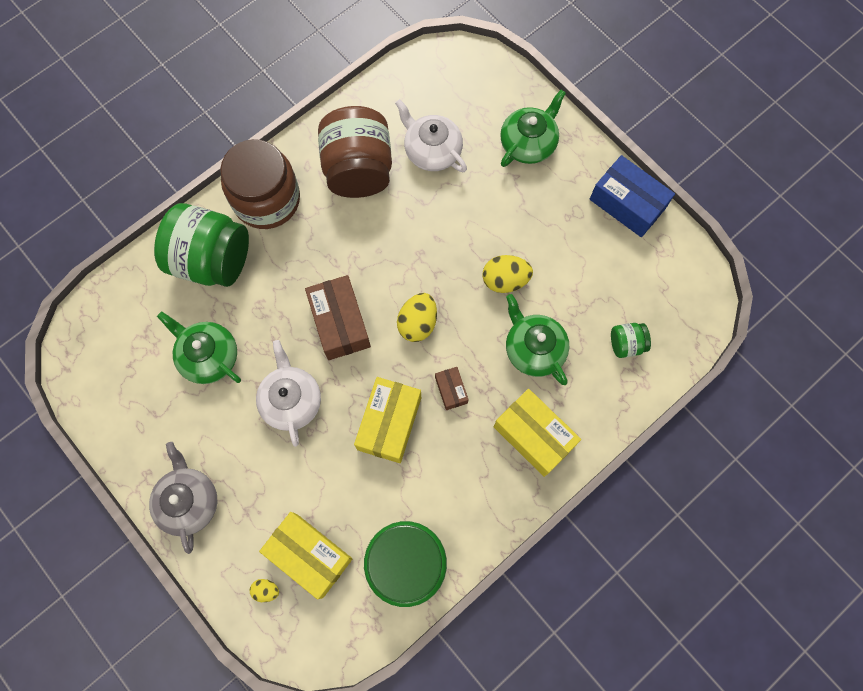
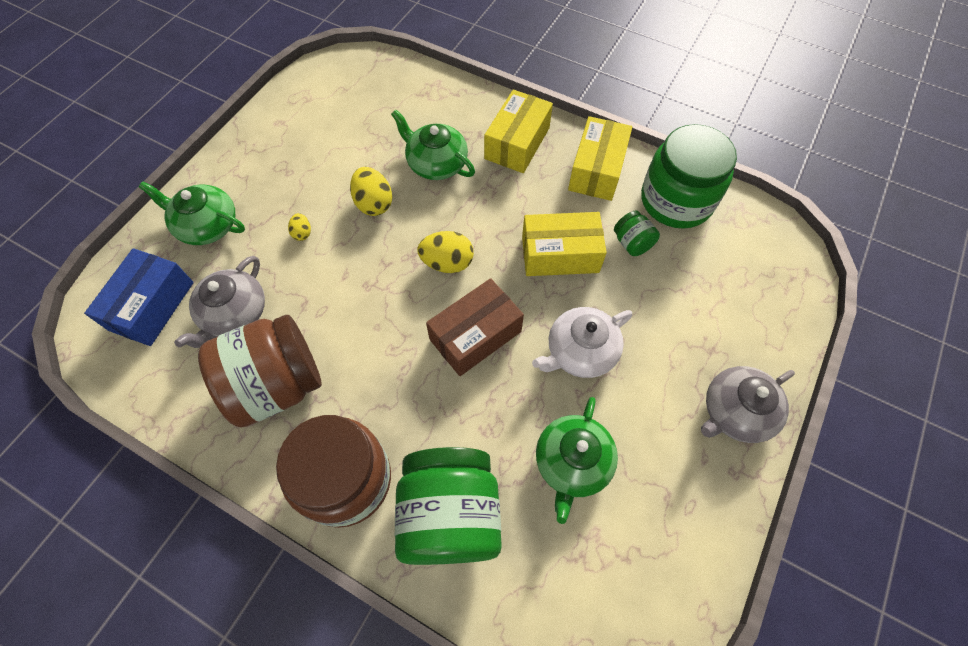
camera: 110 degrees left, 10 degrees down
(266, 590) = (768, 303): yellow egg -> yellow egg (302, 233)
(309, 555) = (716, 278): yellow box -> yellow box (597, 170)
(432, 150) = (234, 314): white teapot -> grey teapot
(451, 390) = (504, 214): brown box -> none
(534, 349) = (436, 163): green teapot -> green teapot turned 90 degrees clockwise
(626, 344) = (405, 102): green jar -> green jar (632, 243)
(627, 203) = (262, 131): blue box -> blue box (152, 306)

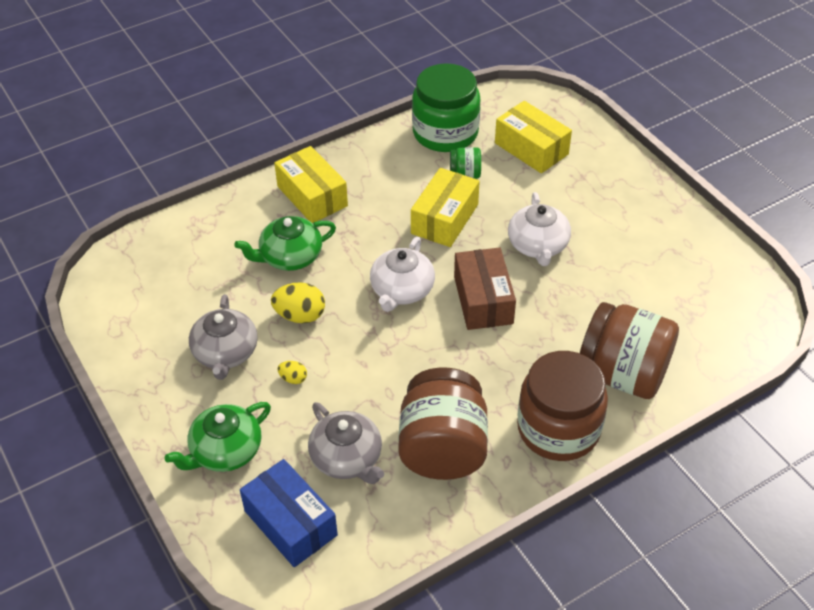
camera: 60 degrees left, 15 degrees down
(447, 263) = (402, 290): yellow egg -> white teapot
(450, 514) = (623, 374): green jar -> brown jar
(572, 462) = (622, 289): green teapot -> none
(597, 170) = (380, 162): yellow box -> yellow box (531, 148)
(735, 412) = (635, 188): grey teapot -> grey teapot (225, 353)

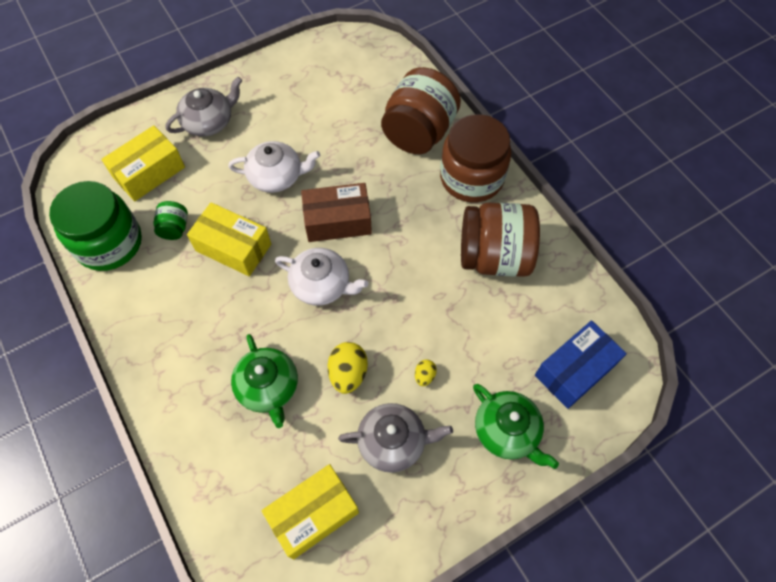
camera: 90 degrees left, 15 degrees up
(312, 196) = (182, 369): yellow box -> yellow box (313, 514)
(347, 458) = (508, 328): grey teapot -> grey teapot (209, 122)

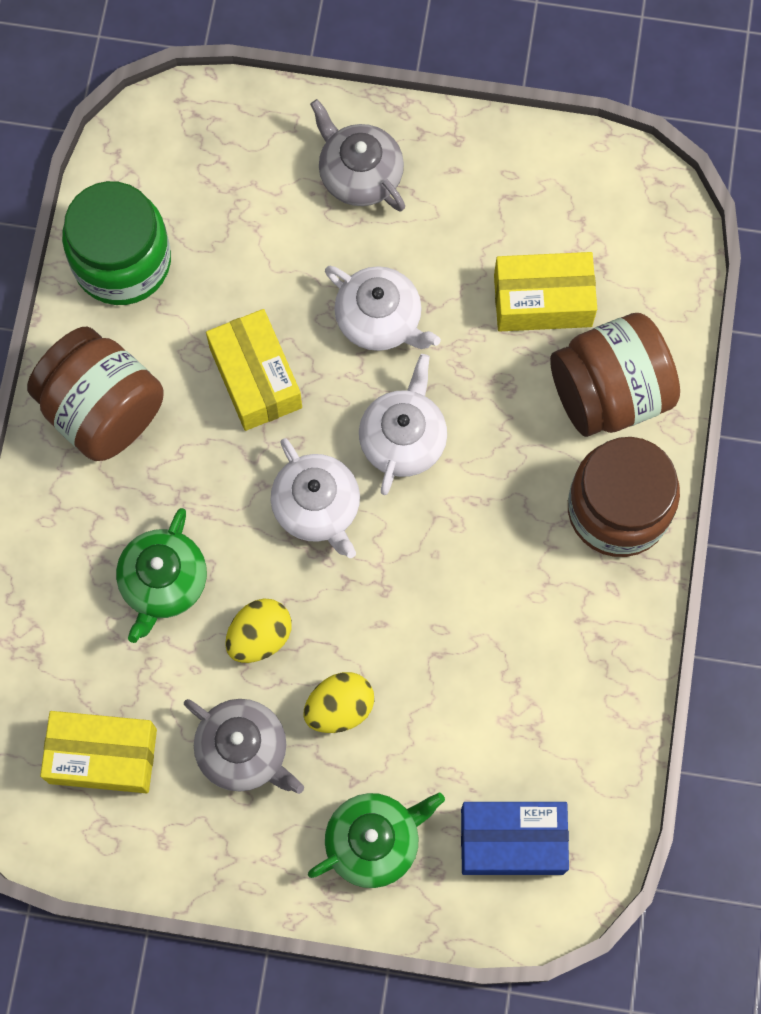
camera: 40 degrees right, 10 degrees up
(149, 172) = (234, 195): yellow box -> yellow box (542, 300)
(174, 228) = (208, 299): green jar -> none
(209, 122) = (359, 174): grey teapot -> grey teapot turned 135 degrees counterclockwise
(337, 221) = (403, 439): brown box -> white teapot
(424, 376) = (339, 708): yellow egg -> yellow egg, size x1.86
(494, 256) = (548, 633): brown jar -> brown jar (102, 410)
(507, 431) = (374, 841): green teapot -> green teapot turned 120 degrees counterclockwise

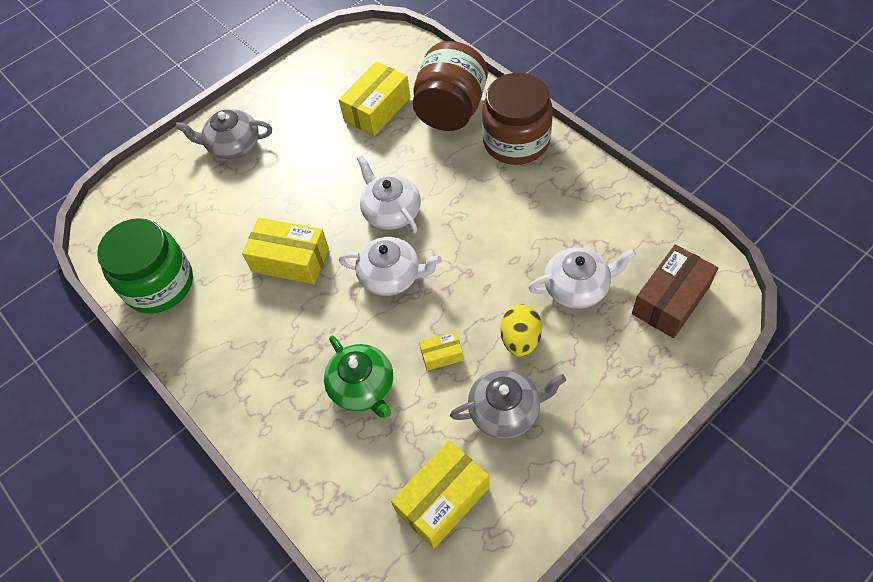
camera: 45 degrees left, 15 degrees down
(102, 410) = (230, 351): brown jar -> none
(260, 637) = (442, 355): yellow egg -> yellow box
(374, 841) = (619, 373): green teapot -> none
(380, 319) = (317, 182): white teapot -> white teapot (577, 287)
(512, 841) = (670, 300): blue box -> brown box

